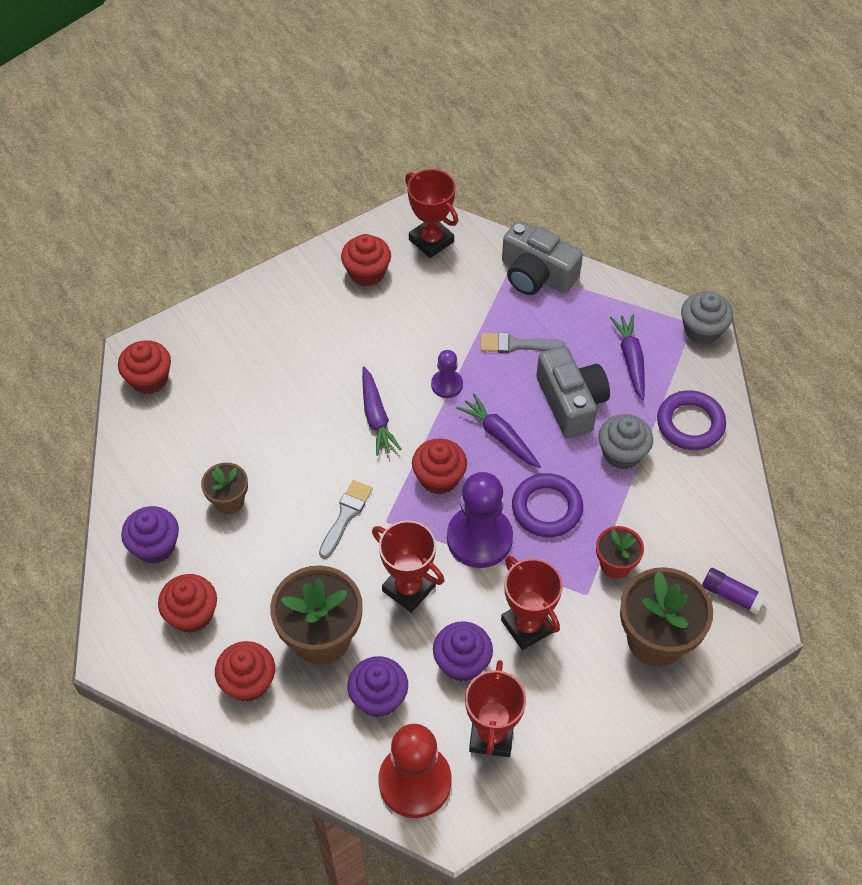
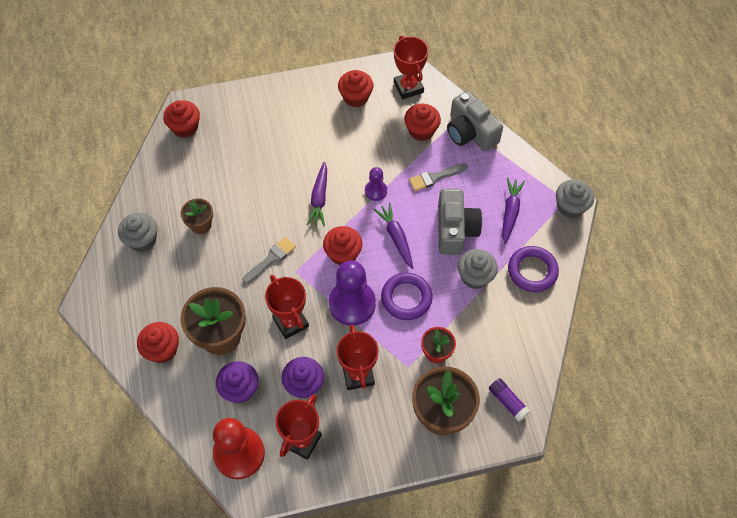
camera: 20 degrees right, 5 degrees up
(155, 546) = (142, 240): purple cupcake -> grey cupcake
(192, 614) = (146, 292): red cupcake -> red cupcake (421, 130)
(516, 345) = (435, 177): grey brush -> grey brush turned 45 degrees counterclockwise

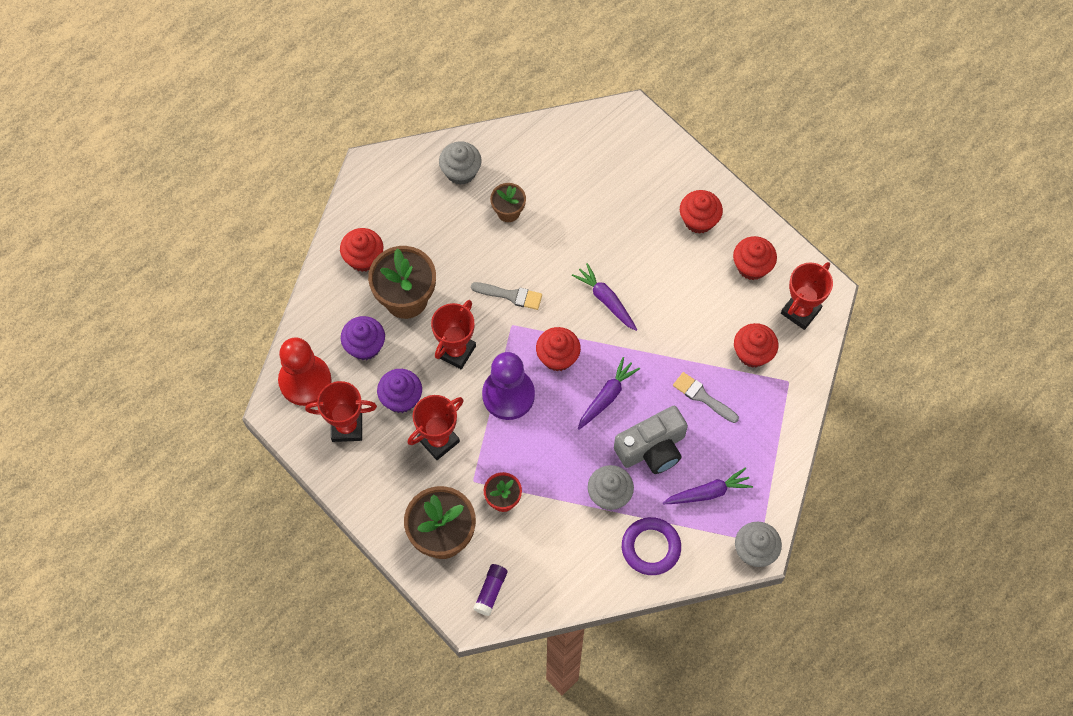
camera: 60 degrees right, 5 degrees up
(185, 127) = (607, 130): red cupcake -> red cupcake (699, 220)
(319, 198) = (606, 300): purple carrot -> purple carrot turned 75 degrees clockwise
(376, 191) = (649, 348): purple pawn -> none
(406, 298) = (545, 441): purple ring -> none
(470, 132) = (784, 403): grey camera -> none

